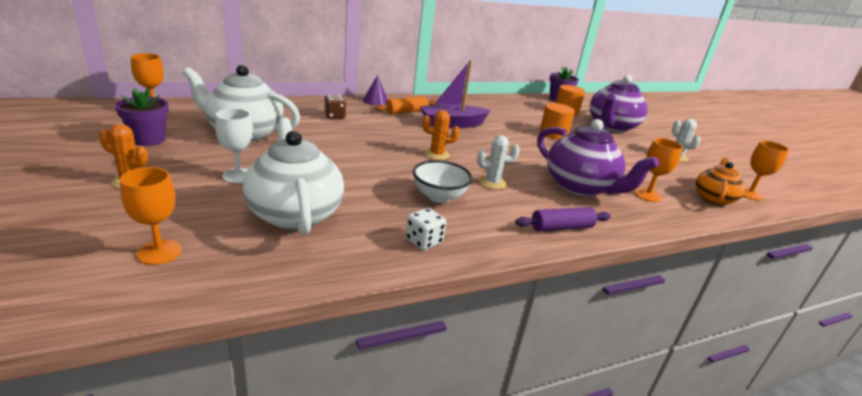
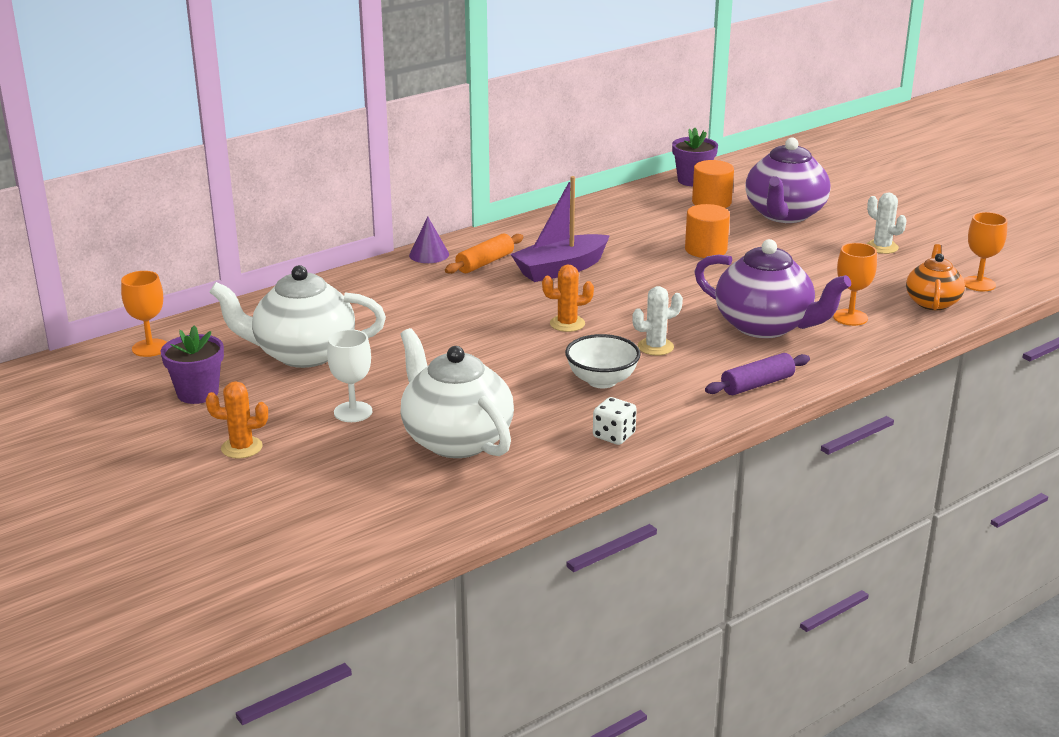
camera: 10 degrees left, 0 degrees up
(159, 252) = (358, 509): orange goblet -> none
(334, 116) = (393, 296): brown dice -> none

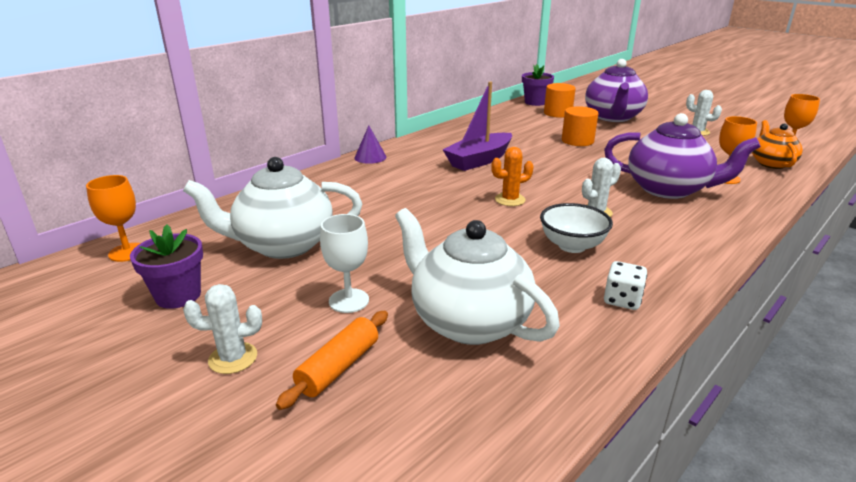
camera: 10 degrees left, 0 degrees up
(241, 448) = (233, 358): orange cactus -> white cactus
(485, 263) = (417, 160): orange rolling pin -> orange rolling pin (338, 367)
(757, 384) = (707, 237): purple rolling pin -> none

